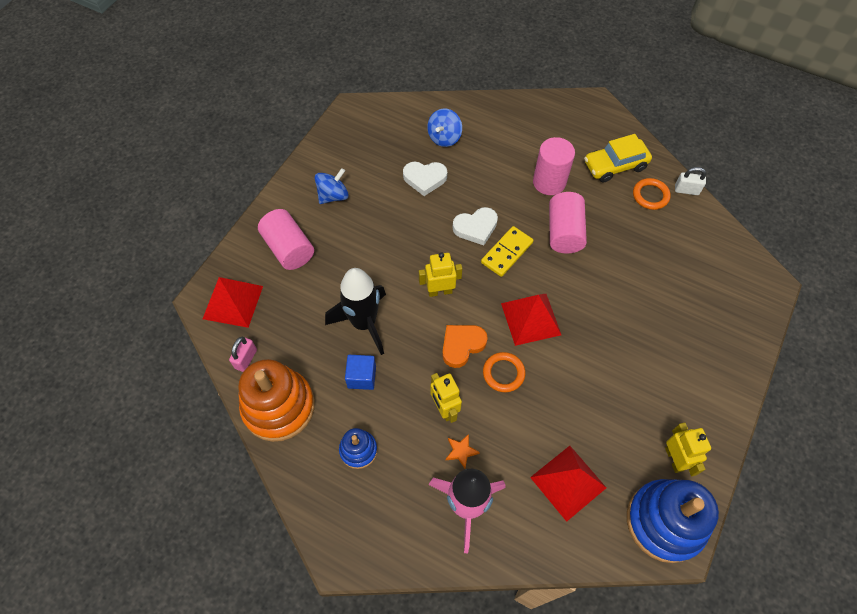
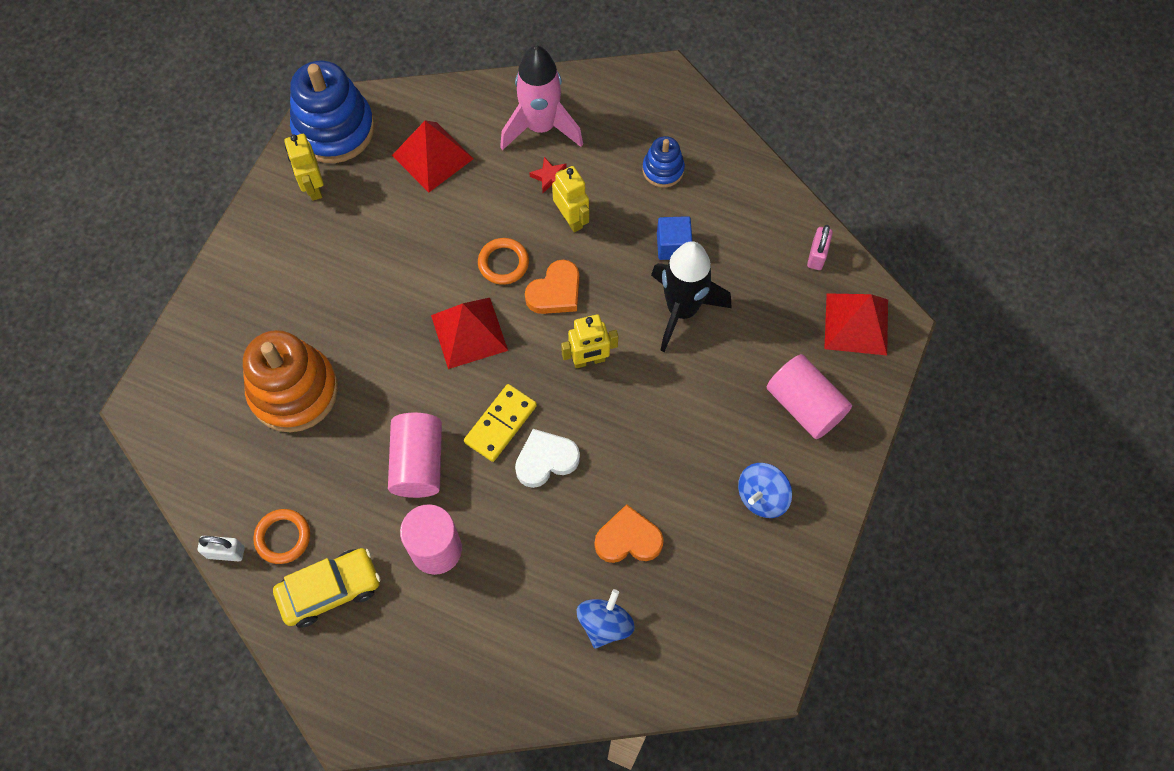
camera: 175 degrees right, 5 degrees up
(279, 407) = (762, 206): orange stacking toy -> orange stacking toy (294, 391)
(425, 179) = (628, 539): white heart -> orange heart
(461, 451) = (549, 177): orange star -> red star

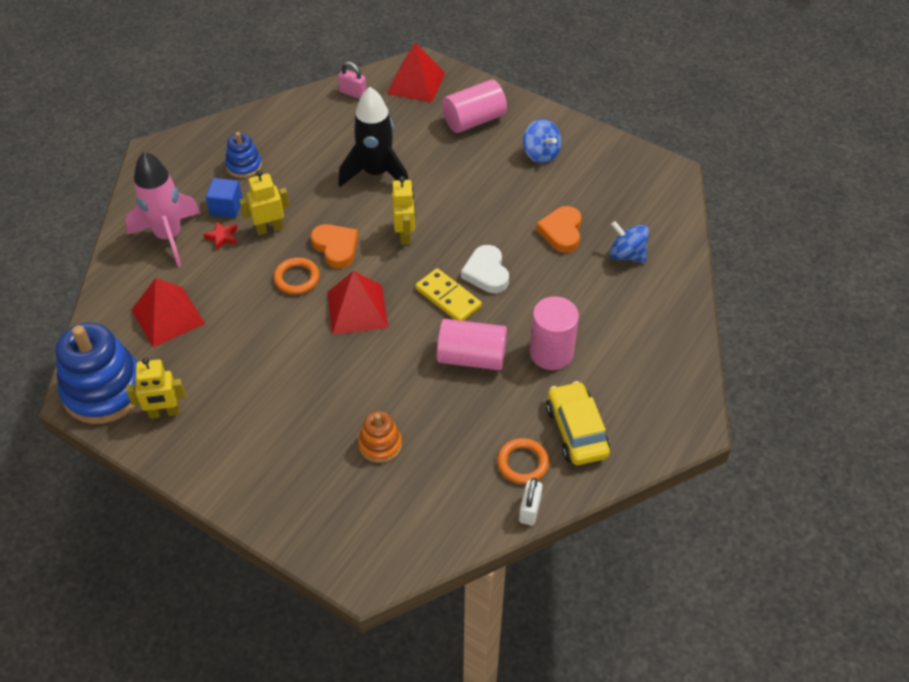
camera: 80 degrees left, 15 degrees down
(294, 391) = (380, 444): orange stacking toy -> orange stacking toy, size x0.51
(673, 246) = (317, 170): blue cube -> blue cube (226, 207)

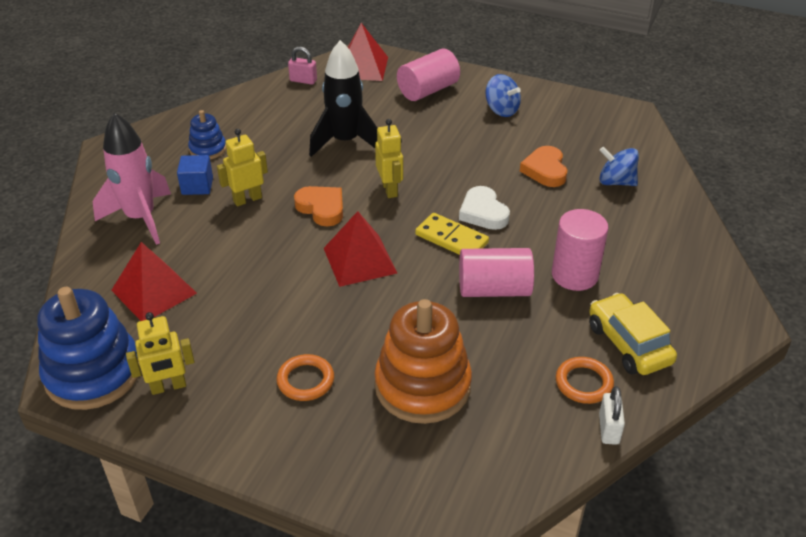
camera: 10 degrees left, 10 degrees down
(222, 237) = (199, 212): red star -> none
(297, 278) = (288, 240): orange ring -> orange ring (305, 380)
(380, 444) = (422, 386): orange stacking toy -> orange stacking toy, size x1.97

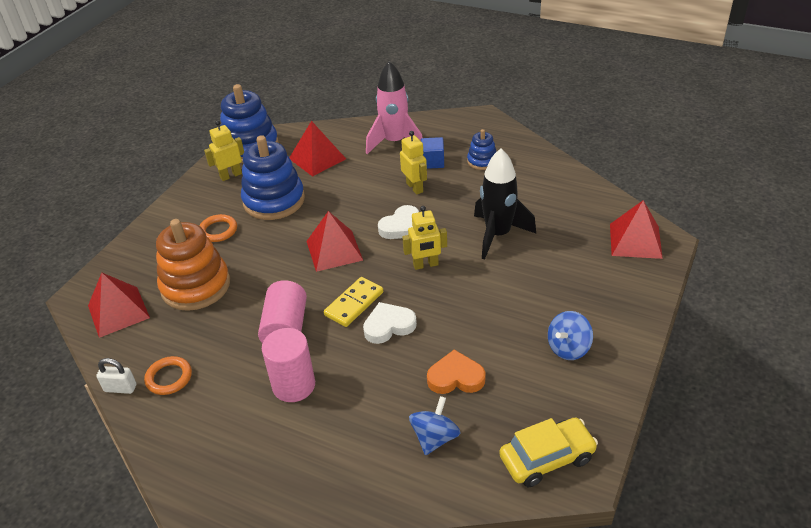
camera: 95 degrees right, 0 degrees up
(168, 387) = (231, 175): yellow robot -> yellow robot turned 75 degrees clockwise
(246, 327) = (274, 200): none -> blue stacking toy
(303, 80) = (600, 203): pink padlock -> none
(322, 208) = (401, 227): orange heart -> white heart
(428, 90) = (599, 289): pink cylinder -> none
(475, 466) = (118, 311): none -> red pyramid
(628, 344) = (201, 414): yellow car -> yellow car (547, 458)

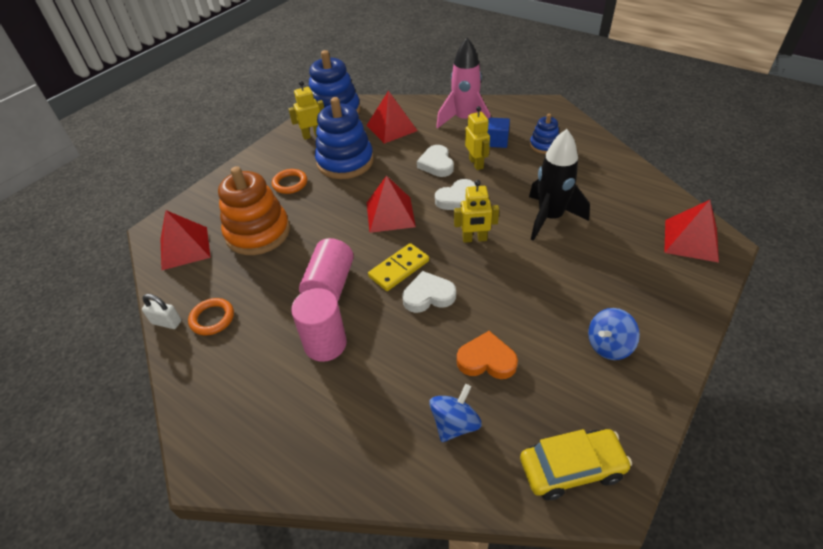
camera: 10 degrees right, 5 degrees up
(373, 193) = (436, 164): none -> white heart

